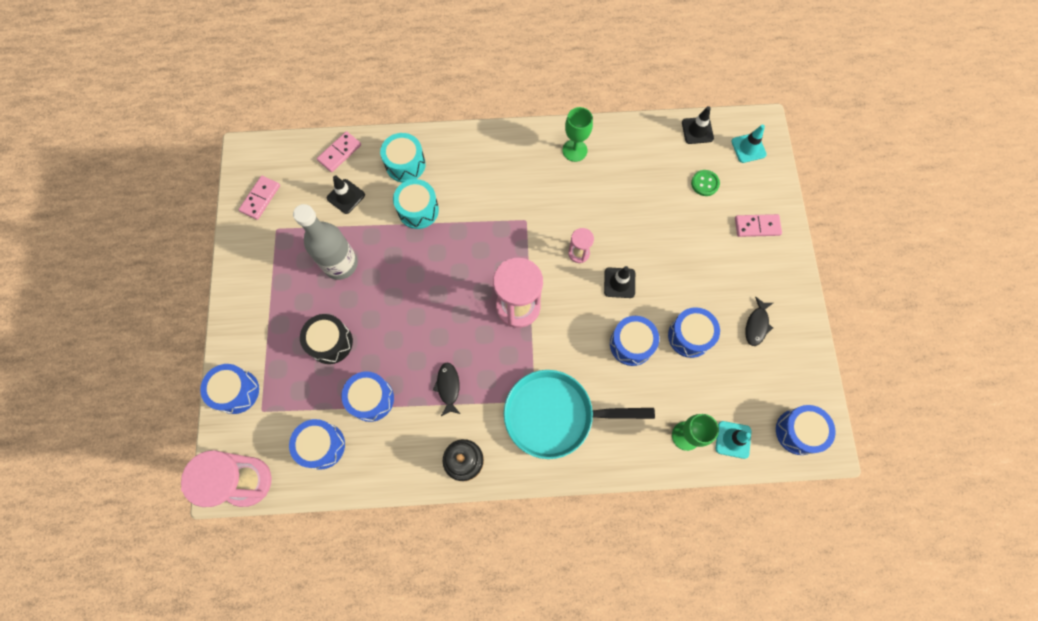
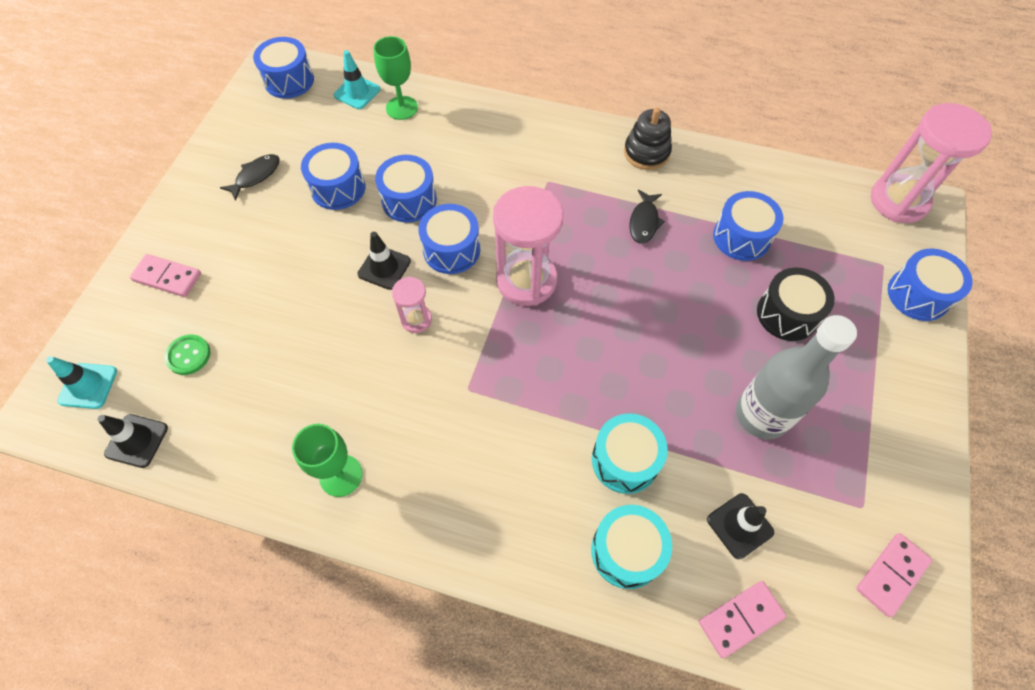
camera: 160 degrees left, 10 degrees down
(322, 446) = (808, 209): blue drum -> blue drum (451, 250)
(554, 415) = (530, 162): turquoise pan -> none

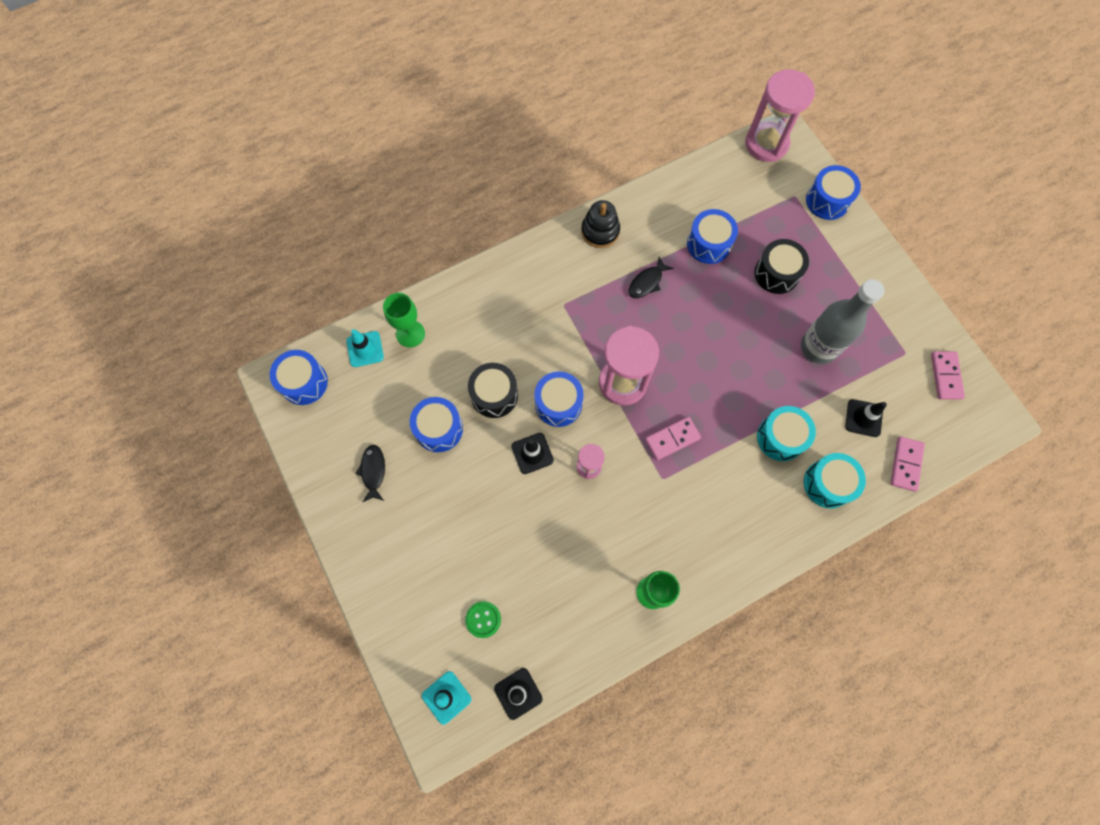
camera: 45 degrees left, 10 degrees up
(167, 277) = (405, 589): pink domino -> pink domino (672, 439)
(409, 200) = (494, 395): blue drum -> black drum
(644, 222) = (647, 282): black fish -> black fish turned 75 degrees clockwise

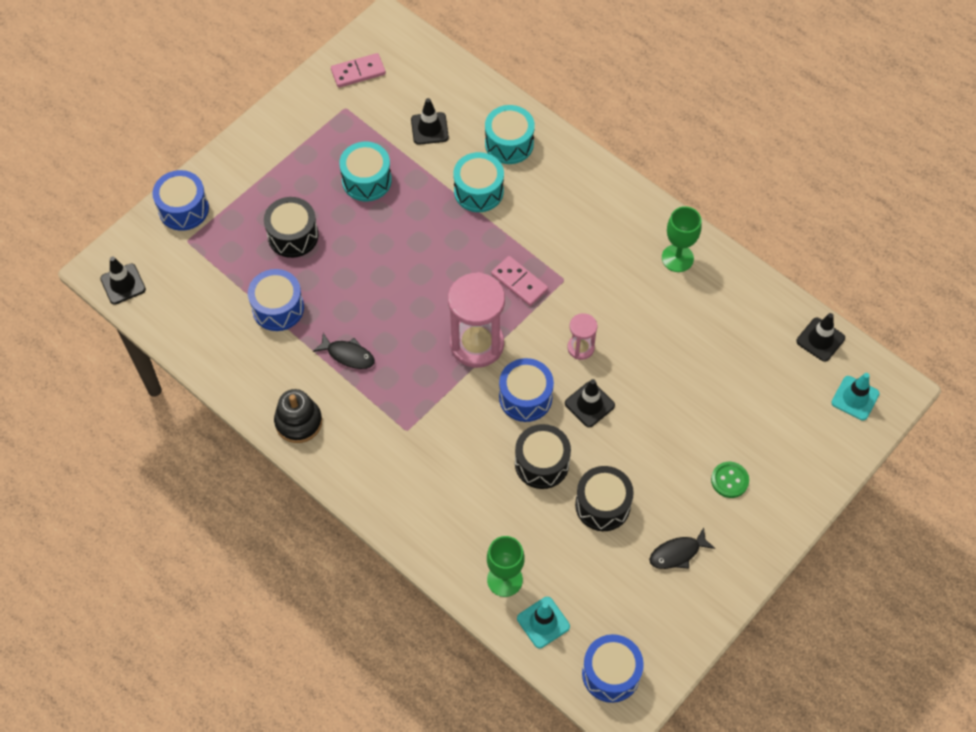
camera: 110 degrees left, 10 degrees down
(439, 429) = (602, 505): blue drum -> black drum
(483, 619) = (772, 392): green button -> green button (729, 480)
(766, 144) = (123, 284): pink hourglass -> black traffic cone
(818, 347) = (366, 180): grey bottle -> turquoise drum
(906, 464) = (463, 87): pink domino -> none

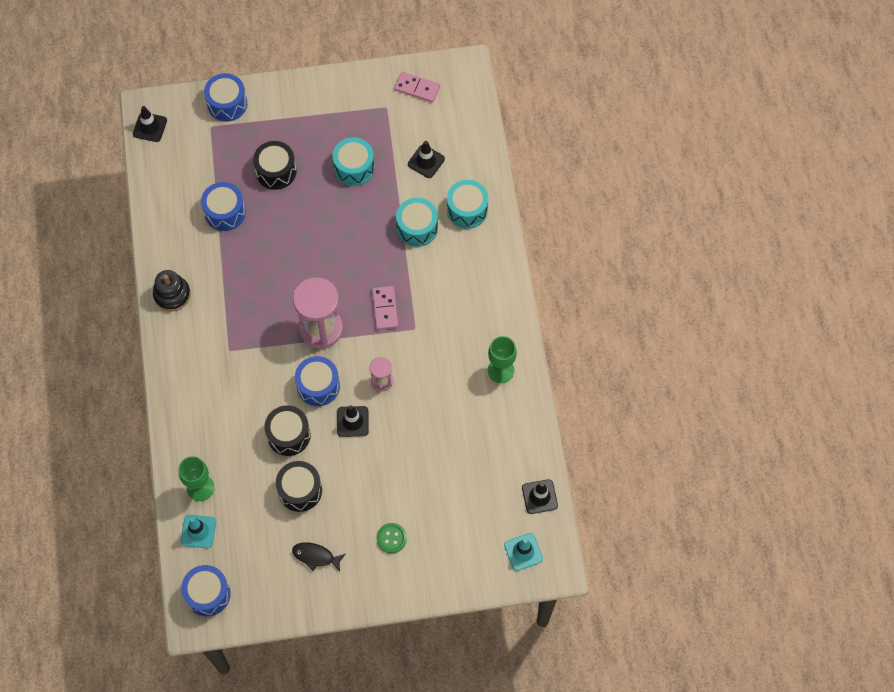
camera: 40 degrees right, 5 degrees up
(348, 355) = (238, 275): black fish -> none

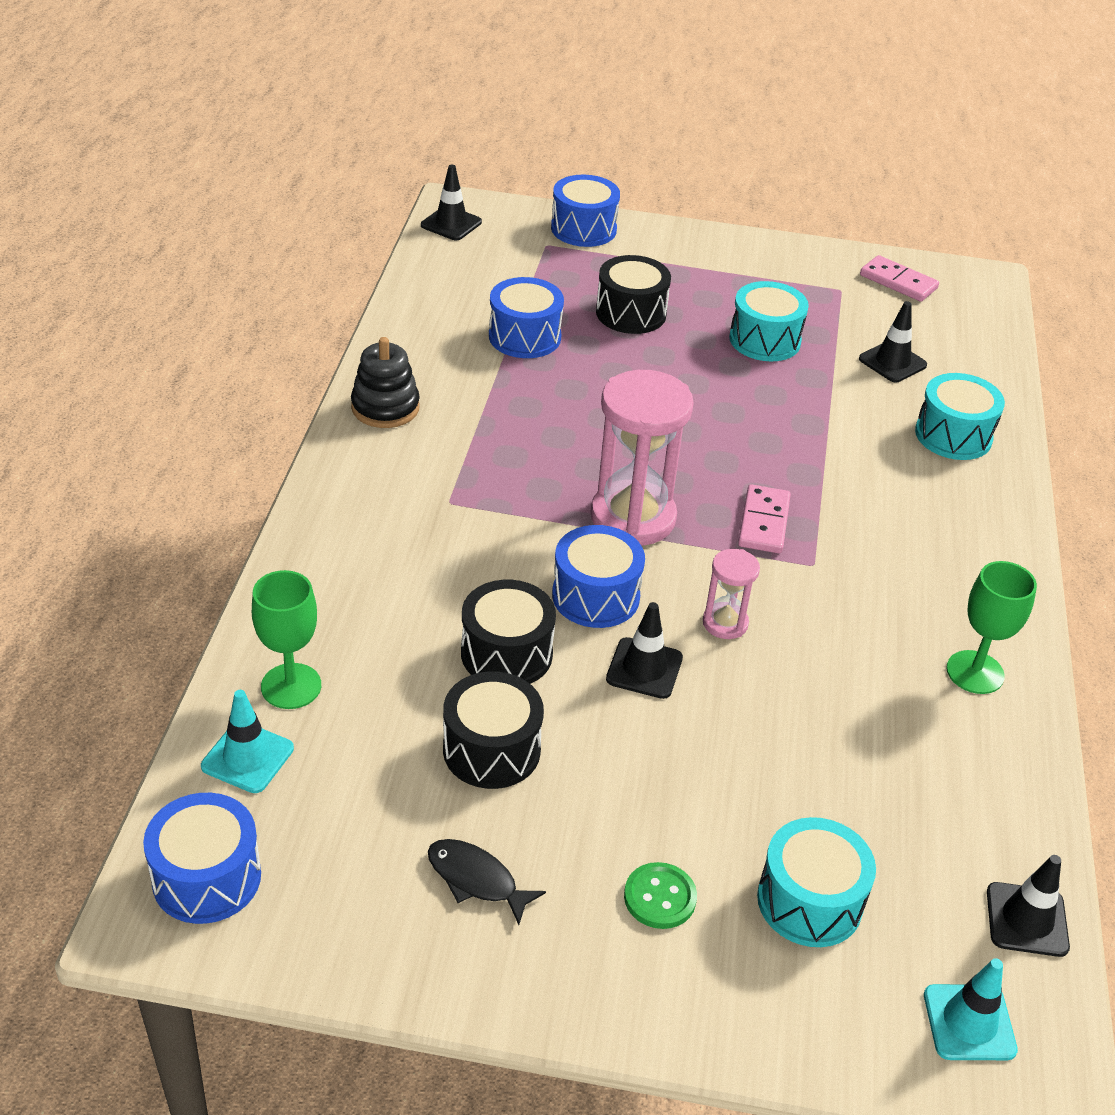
camera: 15 degrees right, 25 degrees down
(417, 228) = (855, 435): turquoise drum -> turquoise drum (809, 901)

